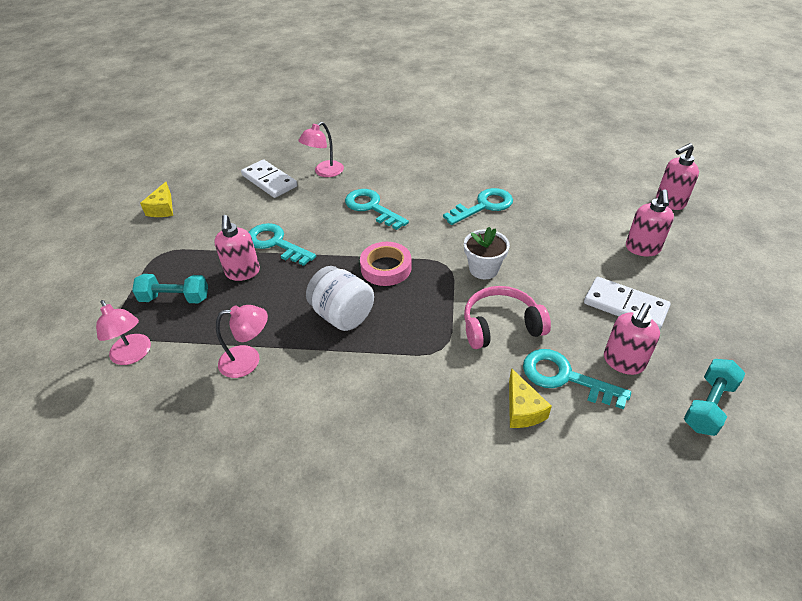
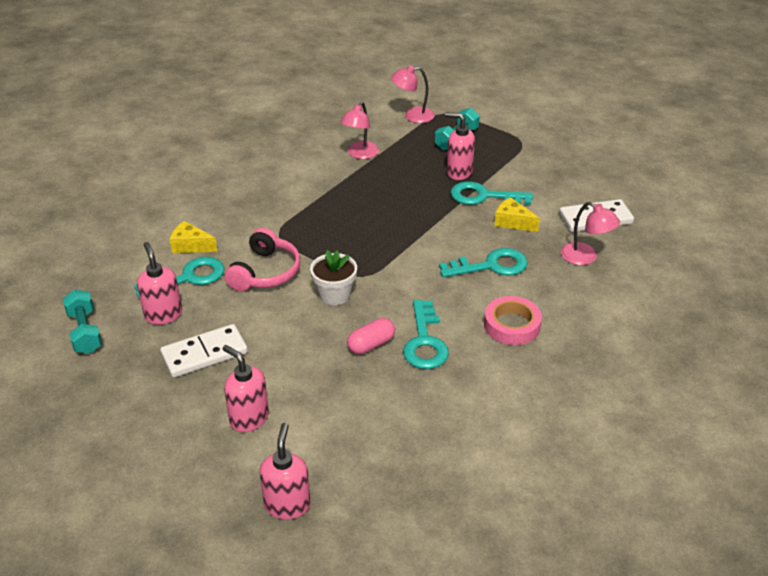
camera: 120 degrees right, 5 degrees down
(163, 208) = (592, 153): yellow cheese -> yellow cheese (512, 222)
(275, 243) = (483, 196): turquoise key -> turquoise key turned 150 degrees counterclockwise
(324, 172) = (585, 257): pink lamp -> pink lamp turned 150 degrees clockwise
(342, 315) = (360, 203): white jar -> none
(386, 268) = (393, 242): pink tape -> pink tape (512, 325)
(513, 227) = (371, 344): none -> pink capsule

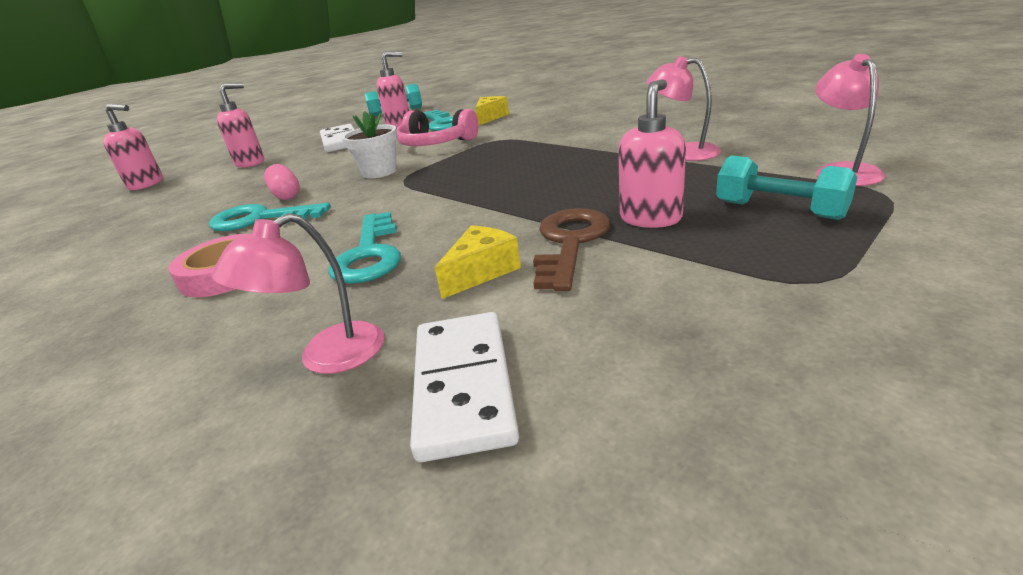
camera: 100 degrees right, 10 degrees down
(483, 196) = (570, 243): turquoise key -> brown key

